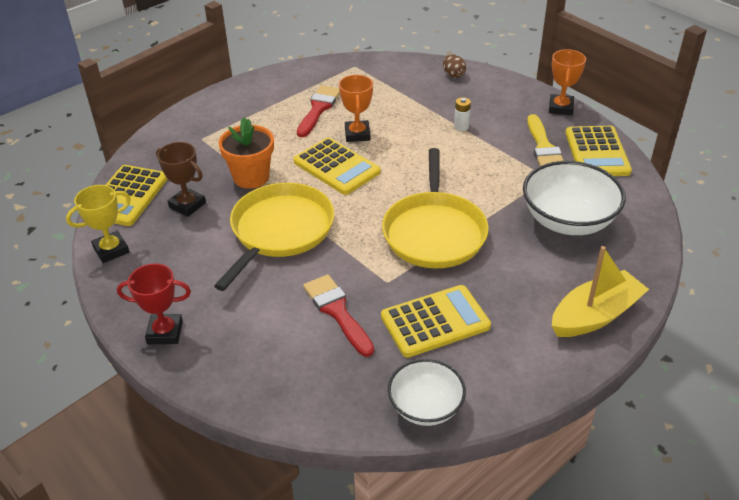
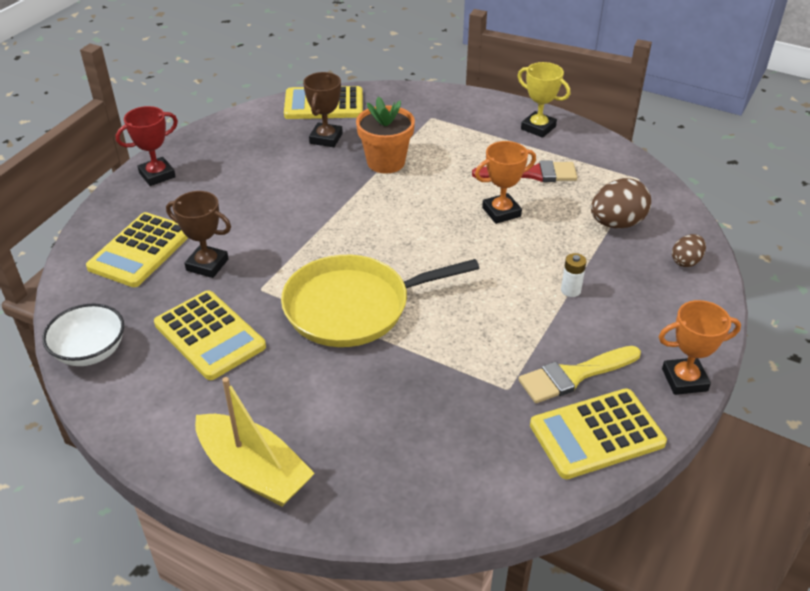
camera: 70 degrees right, 0 degrees up
(111, 250) = (249, 119): yellow trophy -> yellow trophy (538, 128)
(165, 332) = (157, 175): red trophy -> red trophy turned 75 degrees clockwise
(280, 231) = (311, 201): yellow pan -> none
(336, 167) = (432, 211): yellow calculator -> yellow calculator (140, 250)
(337, 311) = (207, 265): red brush -> brown trophy
(400, 89) = (616, 223): none -> brown egg
(568, 221) = (425, 422): white bowl -> none

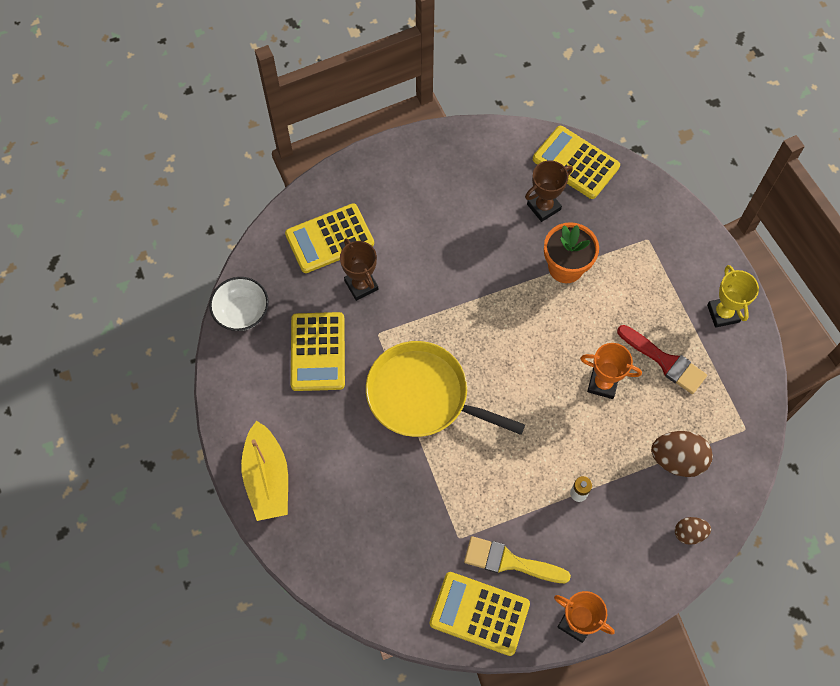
camera: 40 degrees right, 25 degrees up
(157, 175) = (393, 164): red trophy -> none

